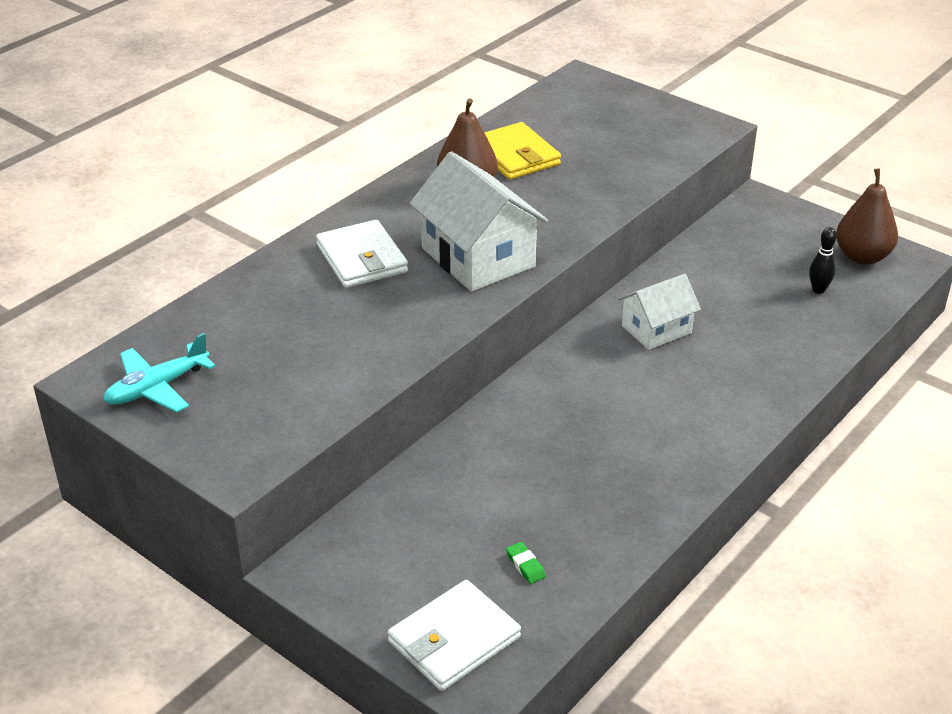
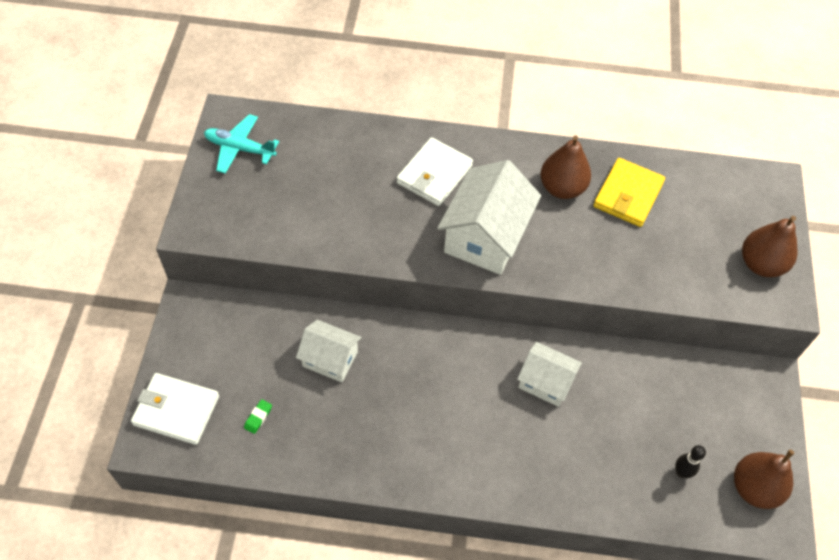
camera: 55 degrees right, 20 degrees up
(496, 473) = (330, 359): none -> white house
(662, 121) = (761, 264): none -> brown pear

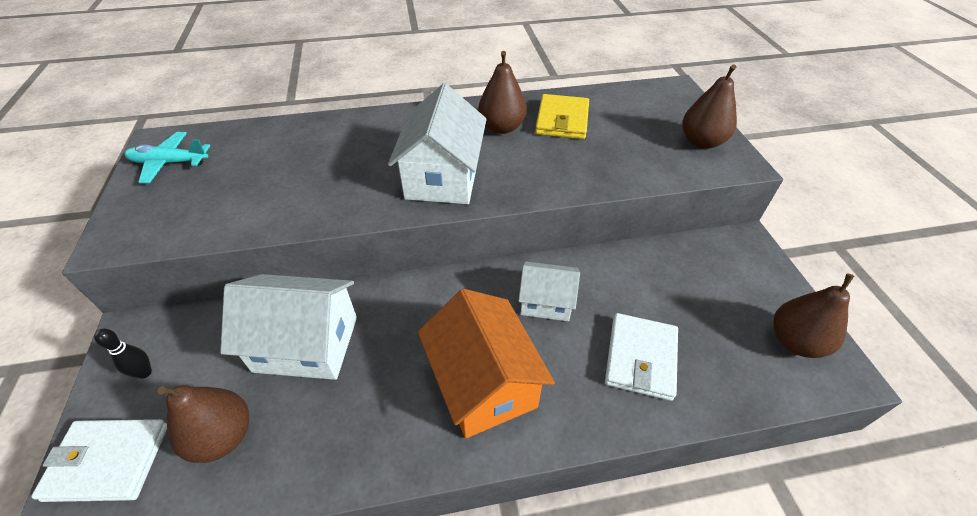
camera: 15 degrees left, 10 degrees down
(258, 417) = (223, 436): green eraser -> brown pear
(330, 359) = (306, 344): white house -> white house, size x1.66
(434, 174) = (378, 142): white wallet -> white wallet (641, 358)
(467, 438) = (484, 383): none -> orange house
(681, 472) = (719, 349): black bowling pin -> black bowling pin (144, 372)

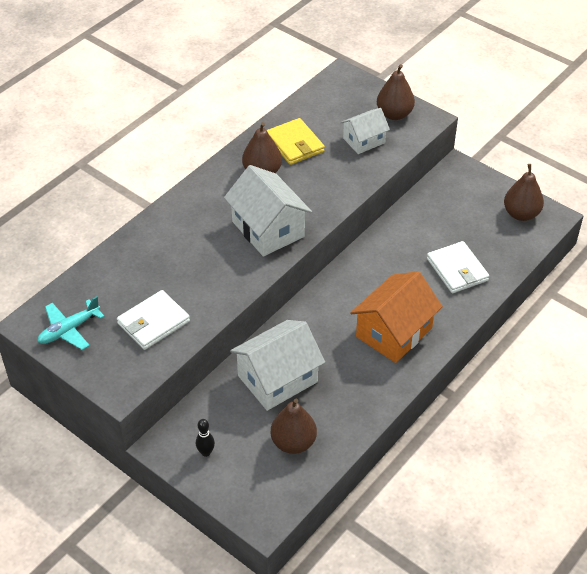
camera: 40 degrees left, 0 degrees up
(108, 461) = (250, 491): white wallet -> white wallet (153, 322)
(484, 383) = (394, 332): orange house -> orange house turned 75 degrees counterclockwise
(546, 302) = (382, 272): white house -> white house (364, 140)

